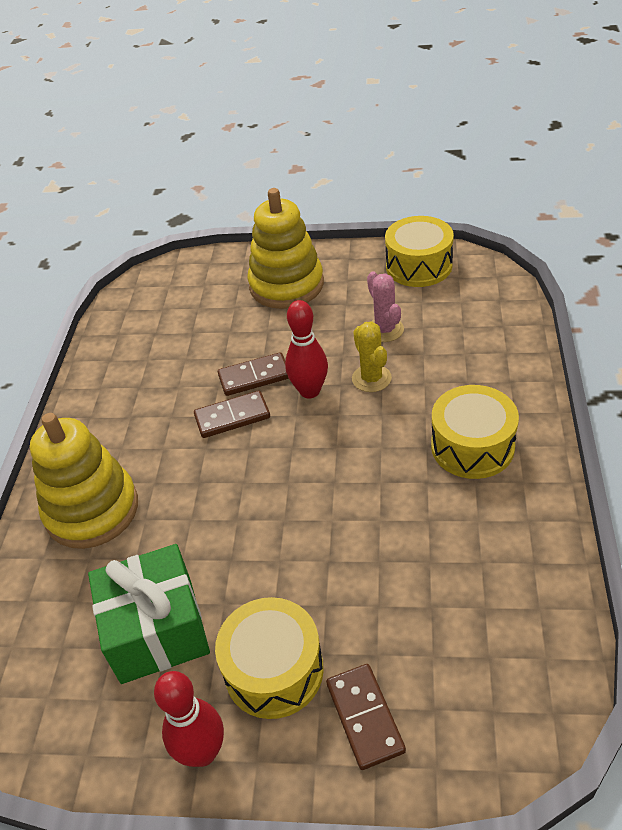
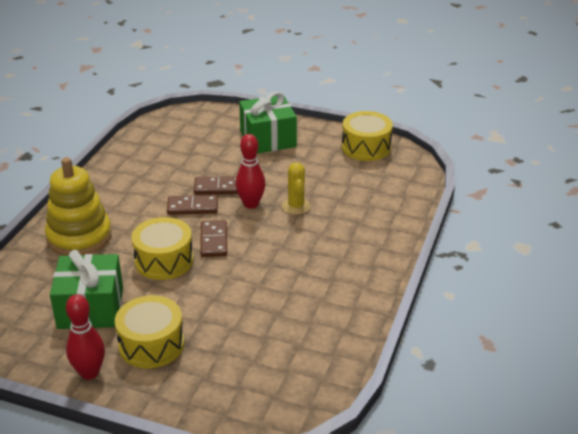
camera: 10 degrees right, 10 degrees down
(286, 285) = (268, 139): yellow stacking toy -> green gift
(364, 717) = (194, 380): brown domino -> brown domino (213, 240)
(385, 330) = (321, 180): pink cactus -> none
(472, 446) = (341, 259): yellow drum -> yellow drum (164, 260)

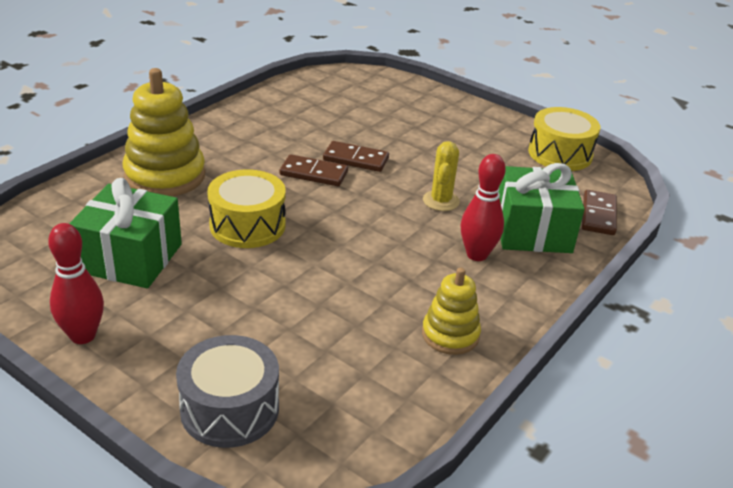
camera: 15 degrees right, 0 degrees up
(151, 344) = (177, 321): yellow drum -> none
(213, 240) = (319, 217): brown domino -> brown domino (598, 215)
(220, 393) = (230, 409): none -> grey drum
(251, 204) = (386, 186): red bowling pin -> red bowling pin (477, 255)
(268, 139) = (441, 120): green gift -> green gift (532, 231)
(344, 304) = (450, 335): none -> yellow stacking toy

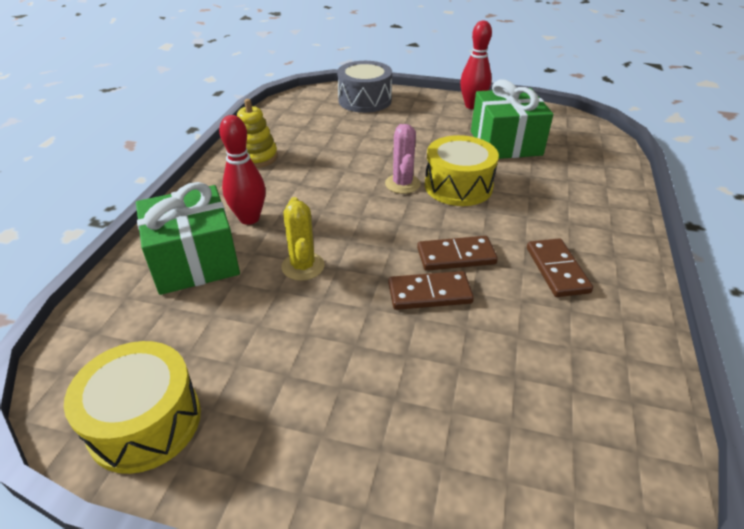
camera: 160 degrees right, 5 degrees up
(165, 176) = (578, 206): yellow stacking toy -> none
(301, 244) = (402, 184): none -> pink cactus
(598, 215) = (109, 308): brown domino -> brown domino (557, 270)

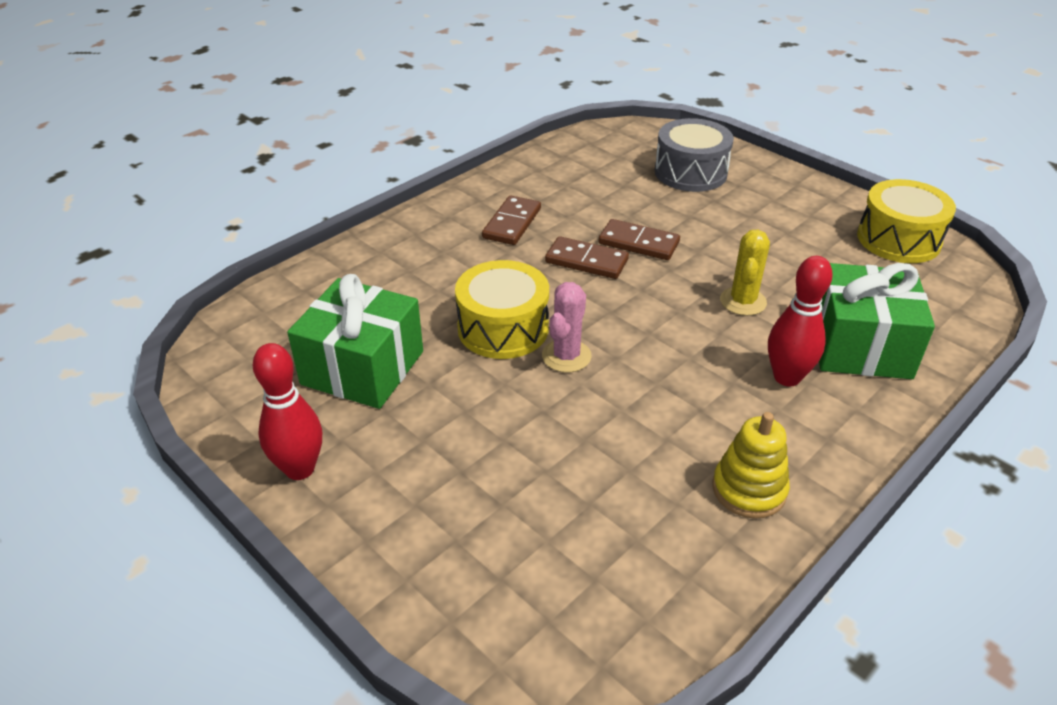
camera: 150 degrees left, 0 degrees up
(365, 100) = (466, 579): grey drum -> grey drum (690, 172)

